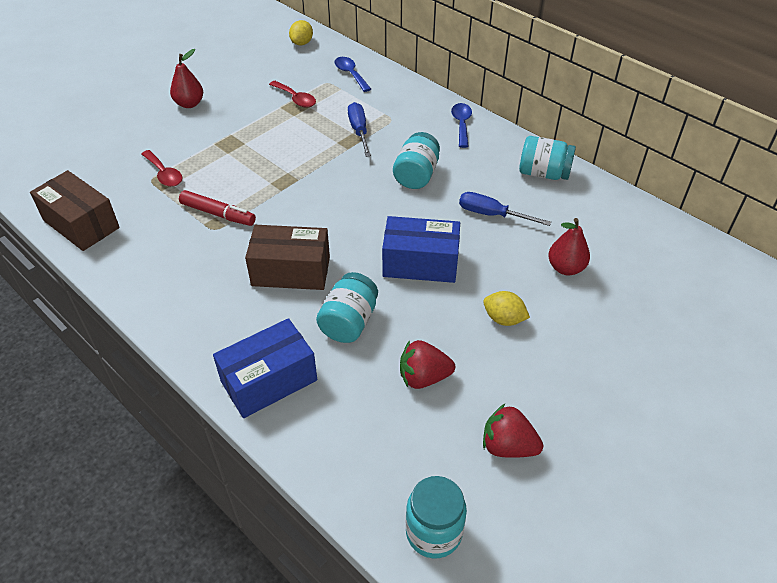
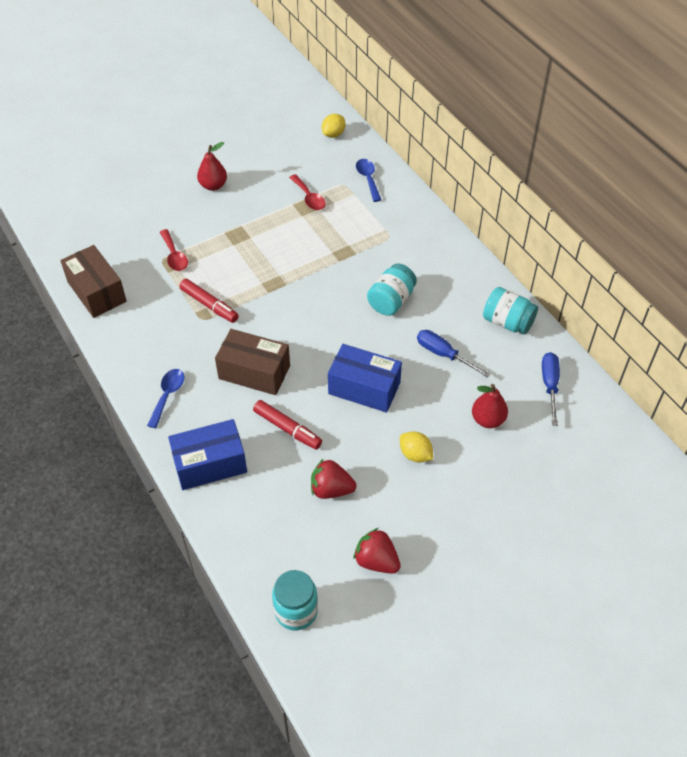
camera: 15 degrees right, 5 degrees up
(349, 322) = (287, 428): turquoise jar -> red marker
(359, 131) = (355, 244): blue screwdriver -> blue screwdriver (549, 385)
(461, 124) = (452, 255): blue spoon -> blue spoon (168, 395)

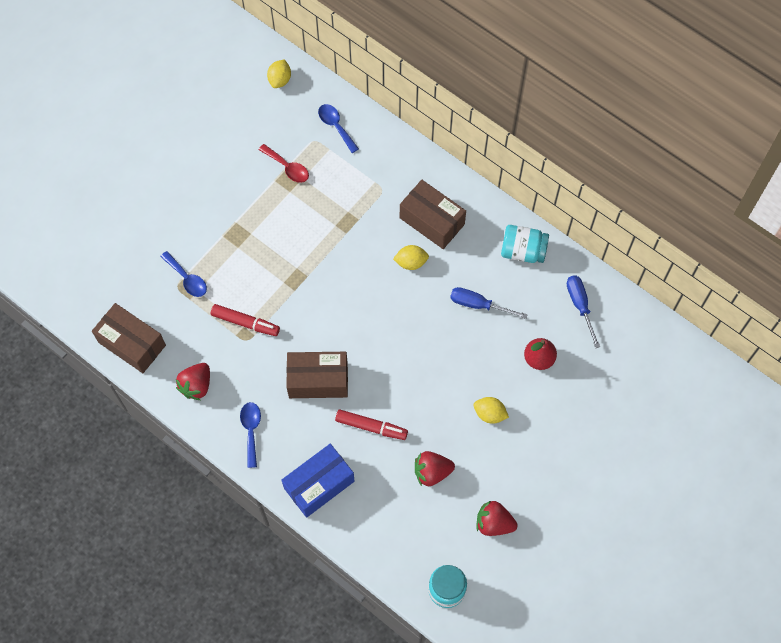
camera: 20 degrees left, 15 degrees up
(136, 342) = (196, 385): none -> red strawberry
(174, 256) = (187, 279): red spoon -> blue spoon
(213, 185) = (187, 183): red pear -> none
(364, 388) = (422, 363): blue box -> none
(391, 301) = (411, 262): turquoise jar -> yellow lemon
(426, 273) = (432, 221): none -> brown box

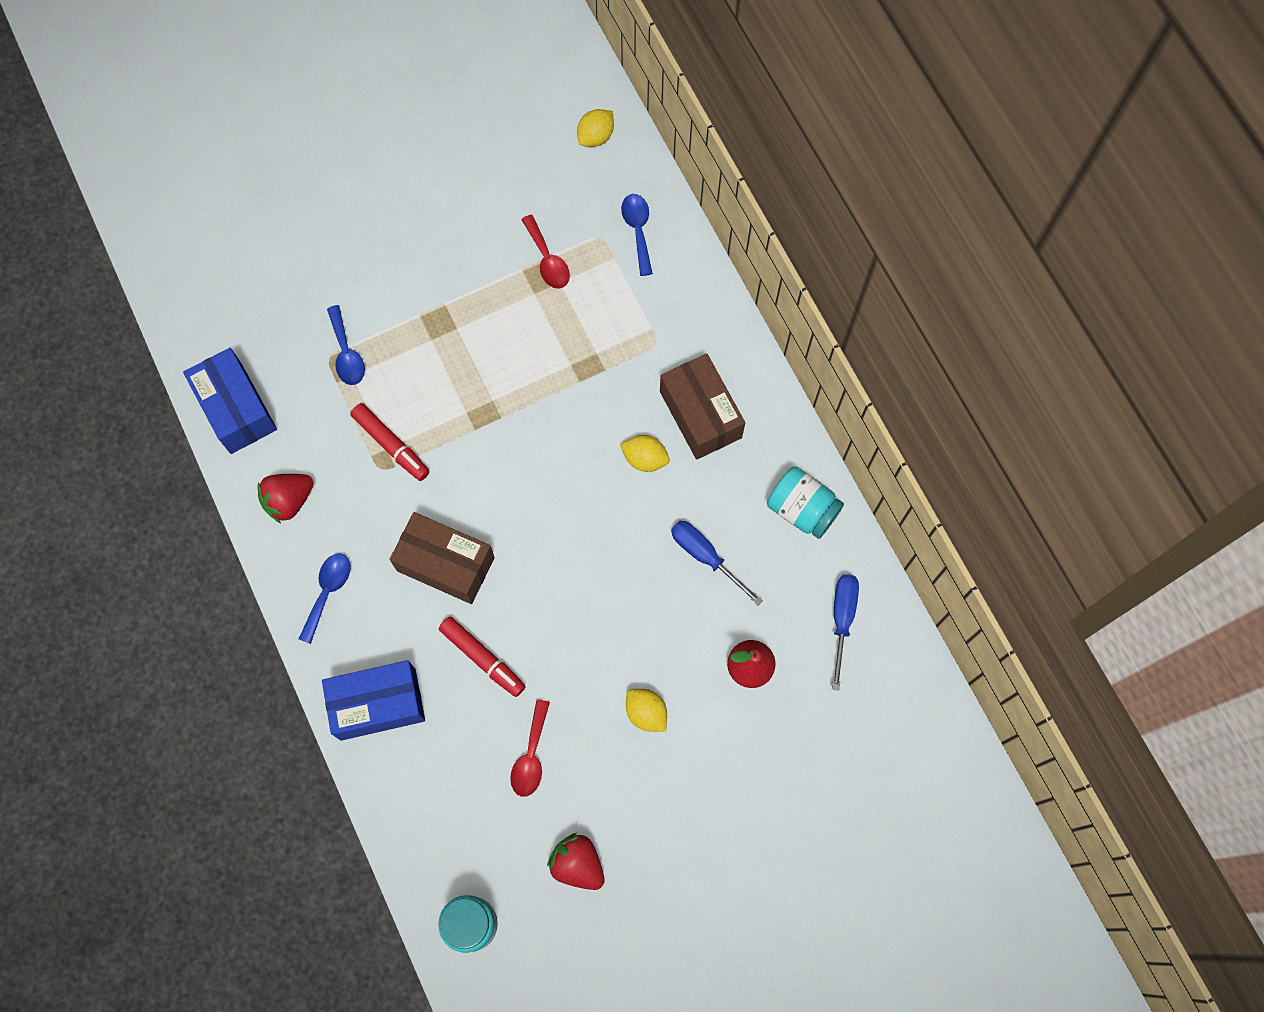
camera: 25 degrees right, 5 degrees up
(132, 344) = (236, 409): brown box -> blue box
(432, 472) = (531, 756): red strawberry -> red spoon

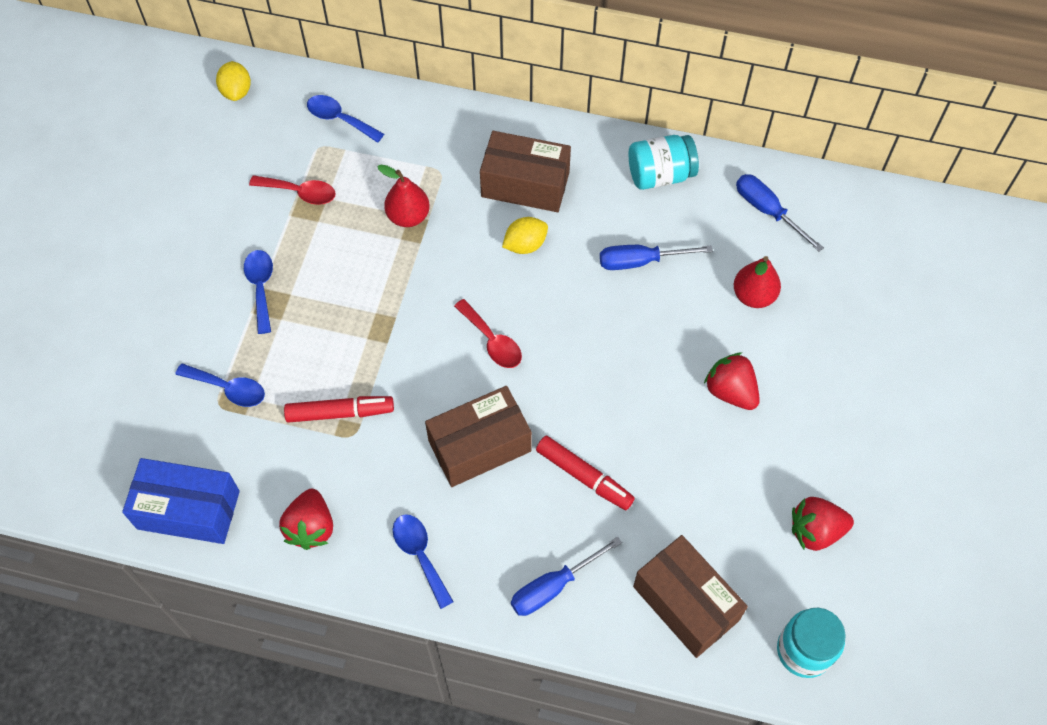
camera: 50 degrees left, 10 degrees down
(378, 704) = (553, 586): blue box -> blue screwdriver
(440, 809) = (685, 603): none -> brown box
(445, 303) = (261, 287): none -> blue spoon
(482, 658) = (584, 476): red marker -> red marker turned 45 degrees clockwise
(531, 756) = (697, 500): red spoon -> red spoon (492, 341)
(595, 353) = (408, 216): none -> red pear
(646, 713) = (730, 391): yellow lemon -> red strawberry

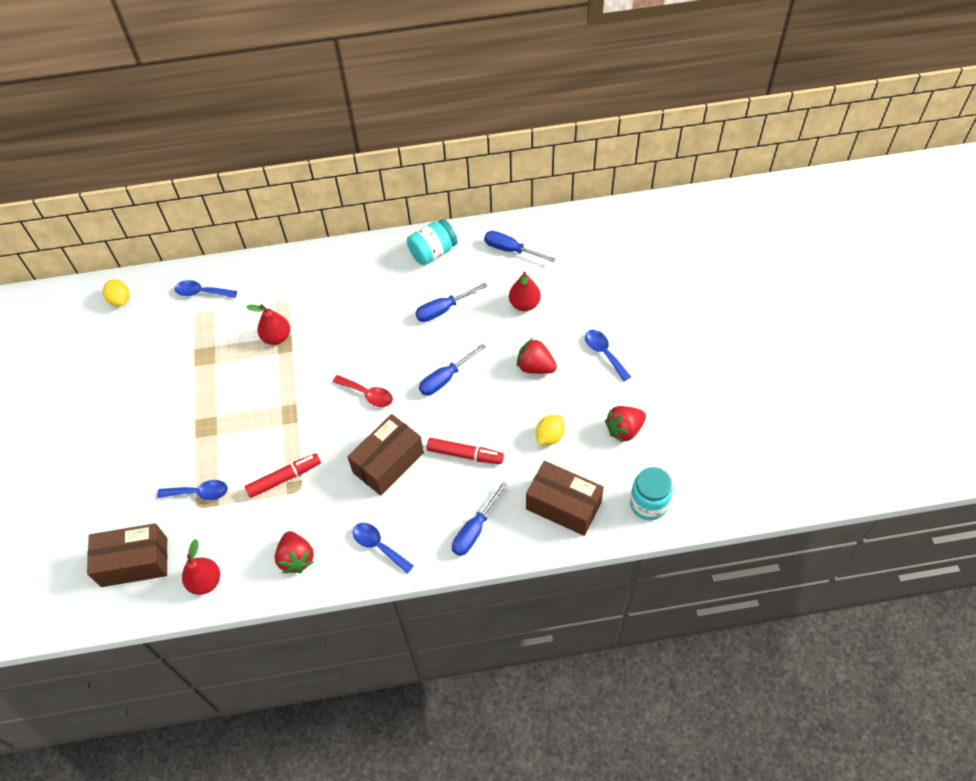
camera: 20 degrees left, 5 degrees down
(188, 510) = (205, 581): blue box -> red pear
(261, 287) = (193, 419): blue spoon -> blue spoon (604, 353)
(300, 193) = (194, 349): red spoon -> none
(525, 184) = (347, 289): brown box -> brown box (134, 562)
(525, 245) = (363, 326): yellow lemon -> yellow lemon (549, 436)
(603, 360) = (445, 378): none -> blue screwdriver

